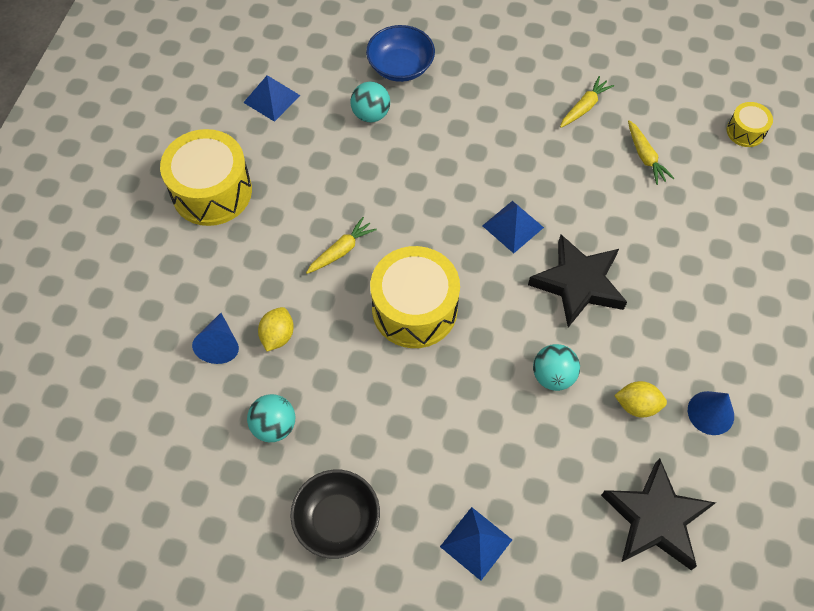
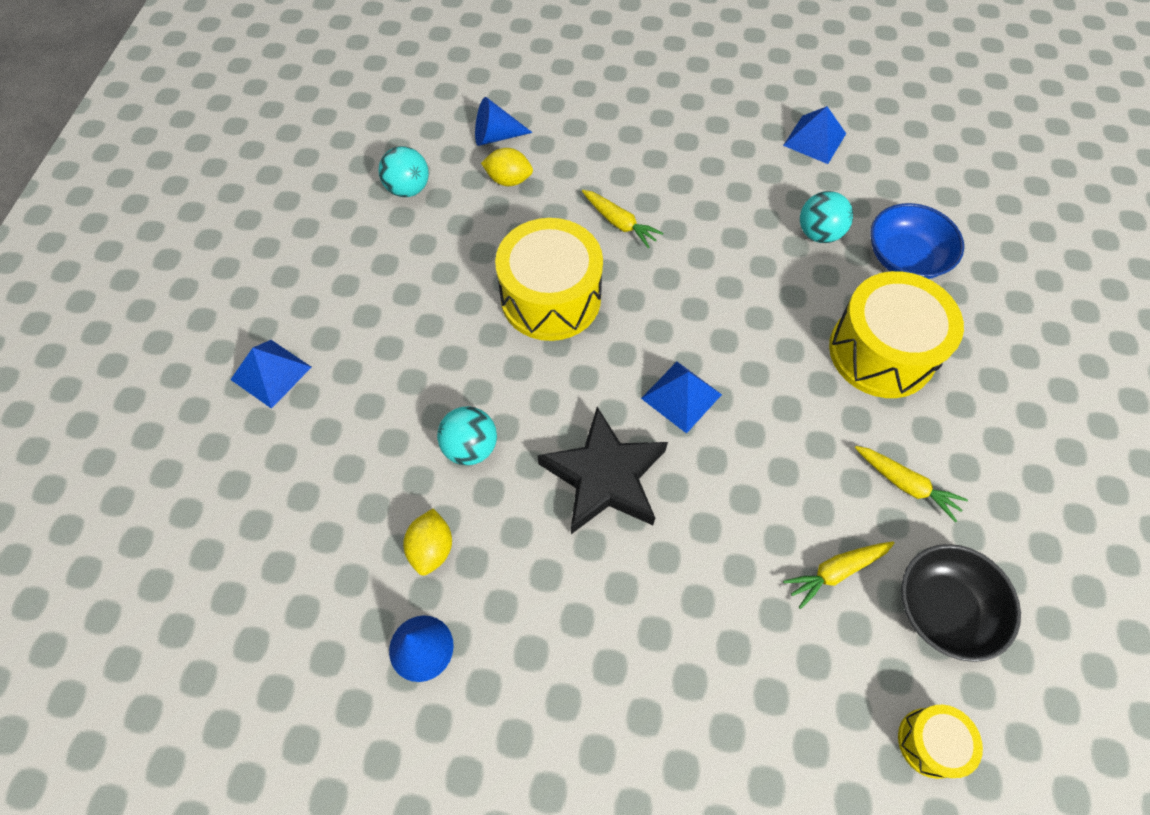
camera: 85 degrees right, 0 degrees up
(212, 191) = (677, 106): yellow drum -> yellow drum (881, 352)
(337, 520) = (307, 249): black bowl -> black bowl (943, 609)
(655, 518) = (281, 567): black star -> none

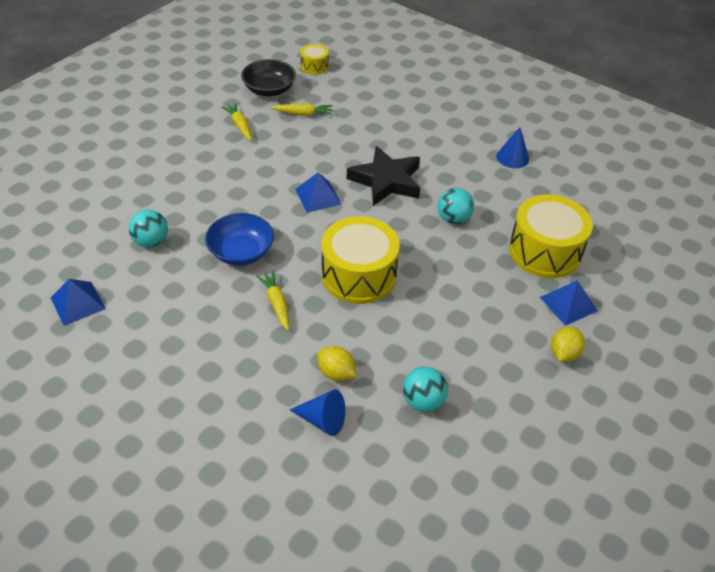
camera: 155 degrees left, 15 degrees down
(432, 548) = (493, 187): yellow lemon -> yellow lemon (564, 353)
(881, 352) = (188, 173): yellow drum -> yellow drum (545, 251)
(905, 258) = (117, 208): blue bowl -> blue bowl (241, 252)

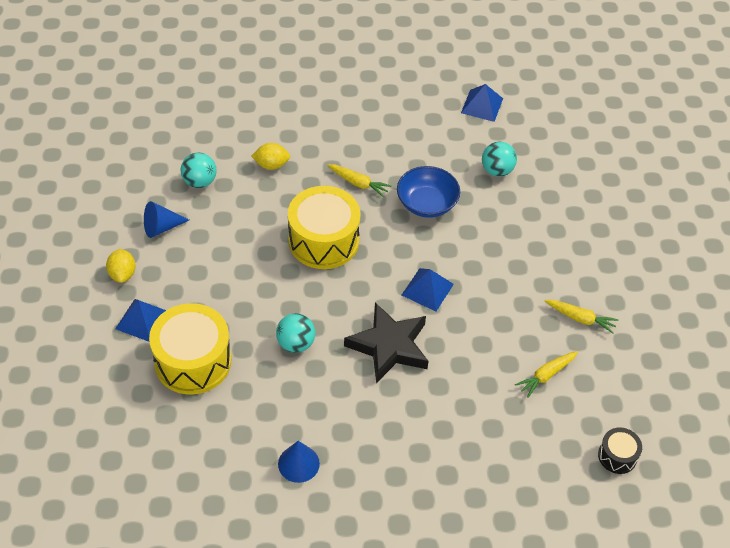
camera: 140 degrees right, 5 degrees up
(269, 90) = (614, 384): black bowl -> none
(314, 66) = (617, 456): yellow drum -> black drum
(323, 420) = (253, 135): blue cone -> blue cone (161, 227)

